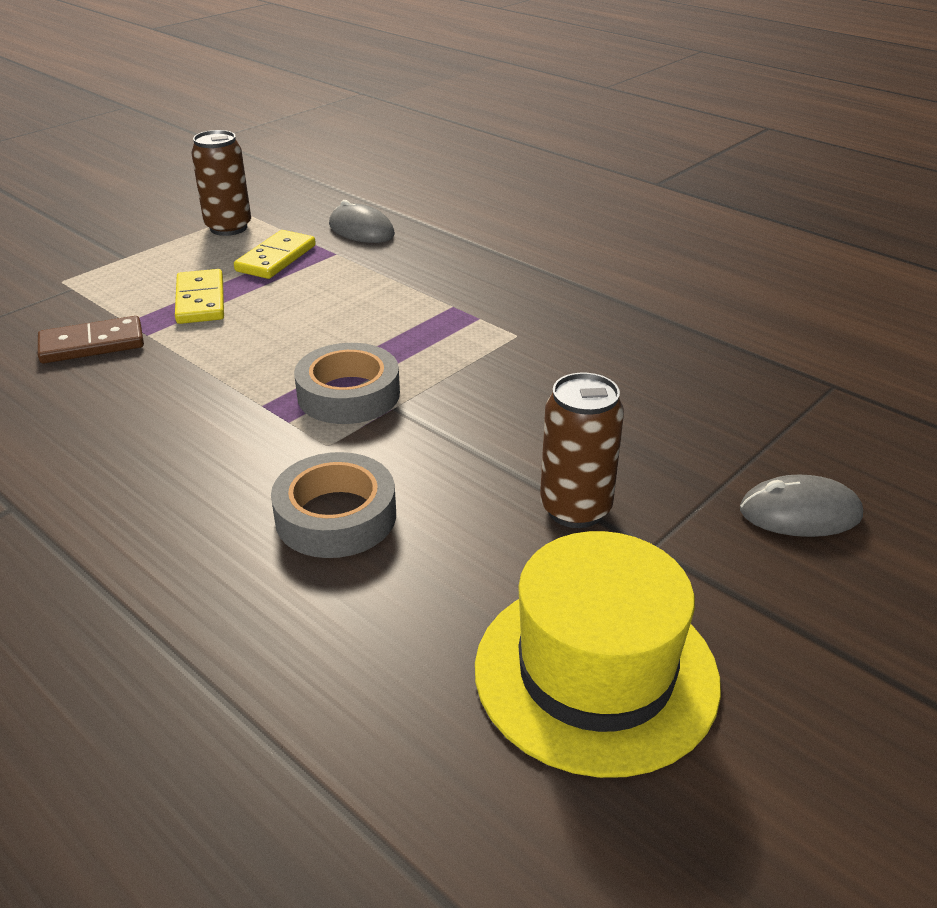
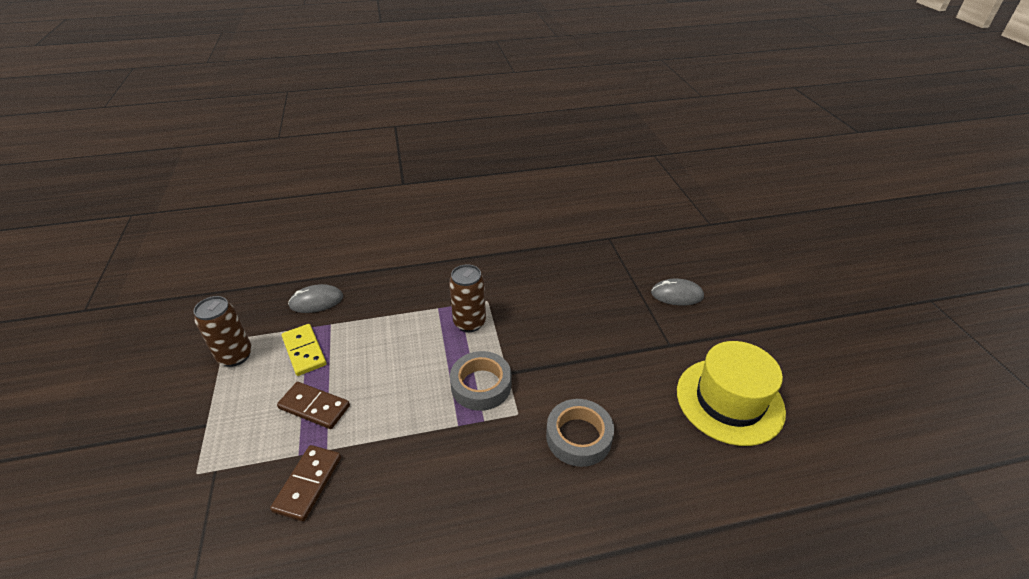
camera: 55 degrees left, 5 degrees up
(200, 300) = (314, 407): yellow domino -> brown domino
(575, 509) = (631, 353): brown can -> brown can (469, 322)
(800, 513) = (677, 295): grey mouse -> grey mouse turned 60 degrees clockwise

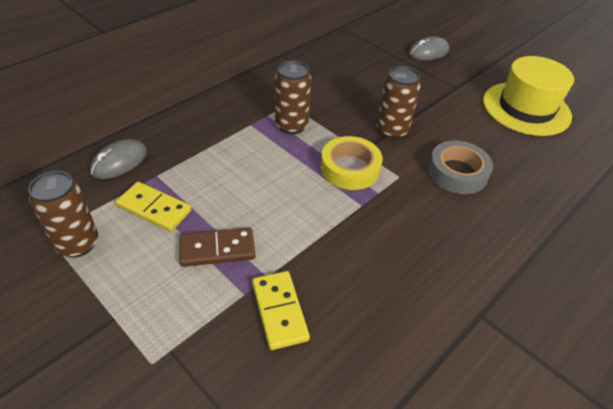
camera: 35 degrees left, 5 degrees up
(308, 484) = (279, 311): brown domino -> yellow domino
(481, 385) = (350, 168): grey tape -> yellow tape
(556, 365) = (392, 130): none -> brown can

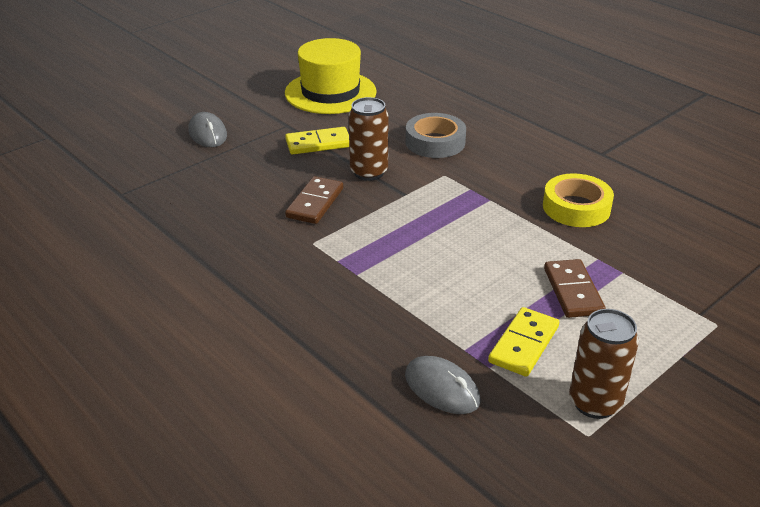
camera: 85 degrees left, 10 degrees down
(279, 311) = (634, 250): yellow domino -> yellow domino (318, 143)
(291, 126) = (360, 241): brown can -> none
(341, 104) = (315, 203): none -> brown domino
(350, 168) = (435, 203): yellow tape -> yellow tape (576, 207)

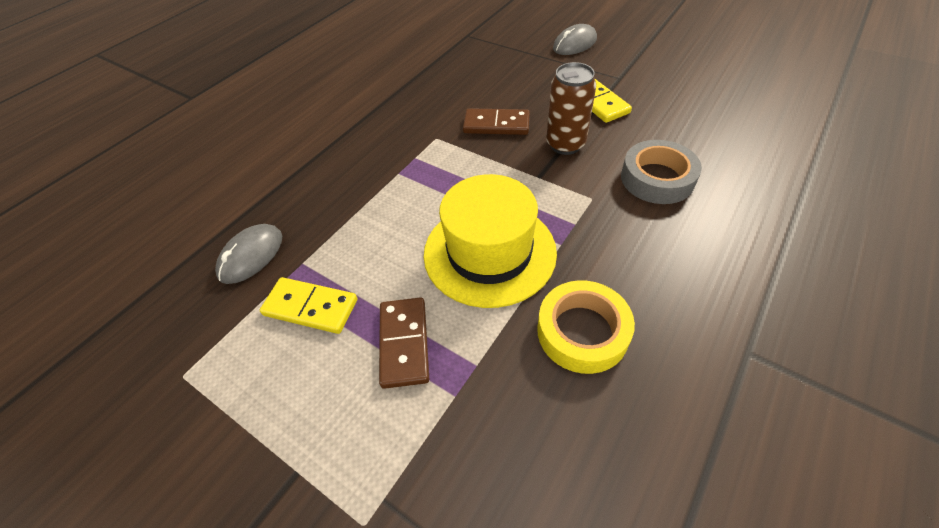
camera: 80 degrees right, 15 degrees up
(330, 92) = (705, 86): yellow hat -> yellow hat (489, 252)
(573, 291) = (404, 343): brown domino -> brown domino turned 75 degrees counterclockwise
(595, 403) = (225, 378): brown can -> none

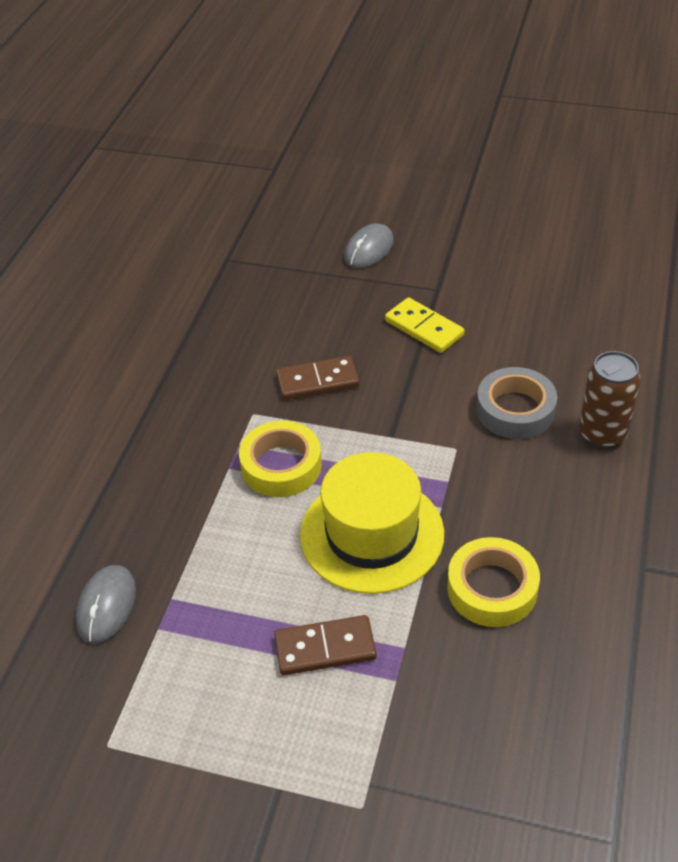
camera: 20 degrees left, 5 degrees down
(310, 307) = (208, 641): yellow domino -> none
(404, 343) = (325, 648): brown domino -> brown domino turned 75 degrees counterclockwise
(439, 180) = (281, 466): none -> yellow tape
(565, 144) = (405, 390): brown can -> brown can (602, 434)

